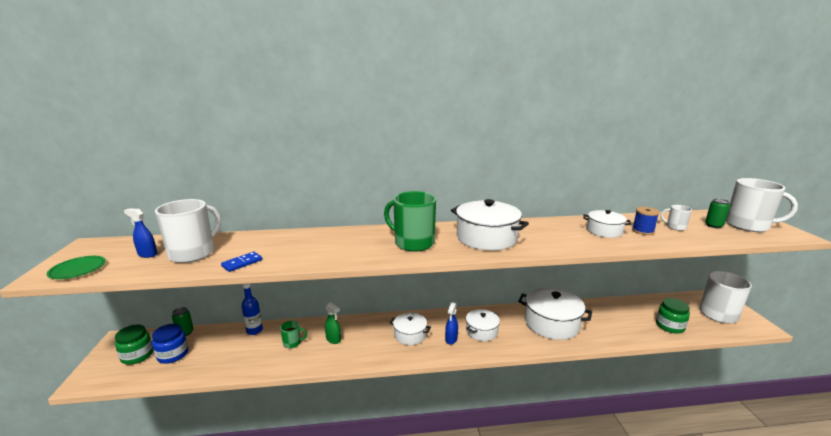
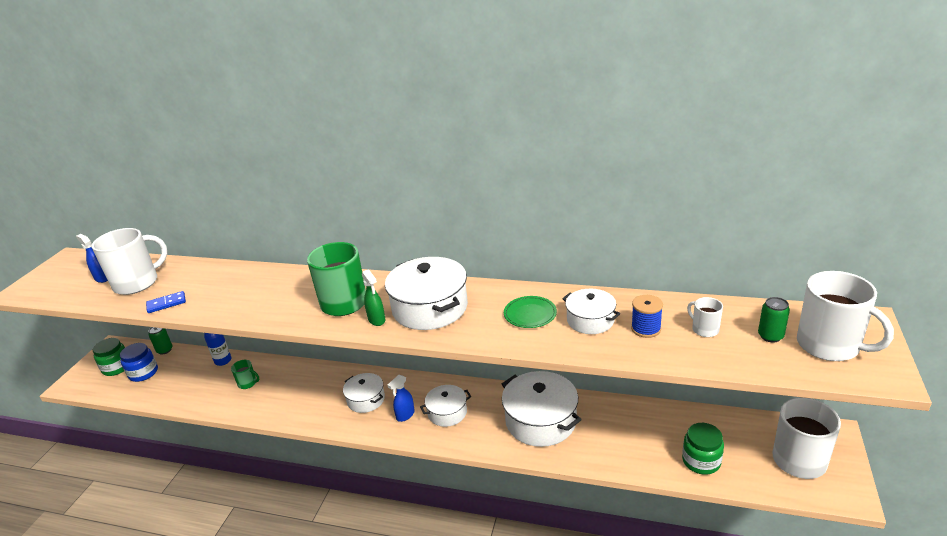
camera: 25 degrees right, 10 degrees up
(78, 269) = (44, 289): green plate -> green plate (530, 314)
(333, 340) = (287, 388): green spray bottle -> green spray bottle (377, 320)

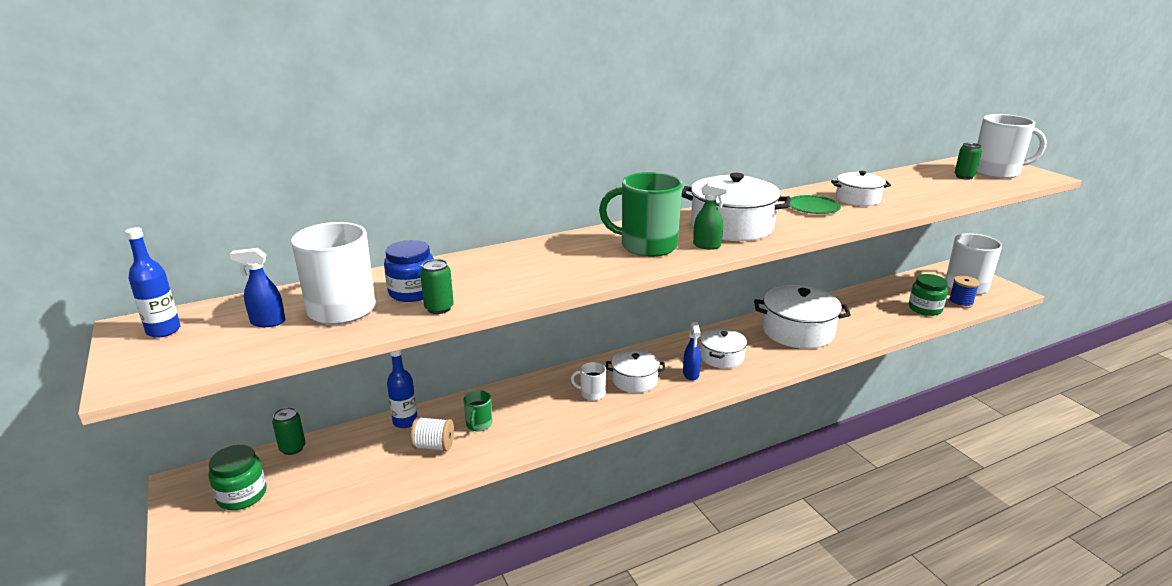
camera: 45 degrees left, 5 degrees down
(69, 265) = (163, 330): none -> blue bottle
(143, 373) = (302, 480): blue jar -> blue jar (412, 292)
(166, 304) = (439, 308): blue domino -> green can
(212, 385) = (434, 446): none -> white spool
(248, 383) = (479, 424): green mug -> green mug turned 120 degrees clockwise
(646, 329) = (898, 193): blue spool -> blue spool (960, 303)
(704, 329) = (927, 184): white mug -> white mug (592, 394)

